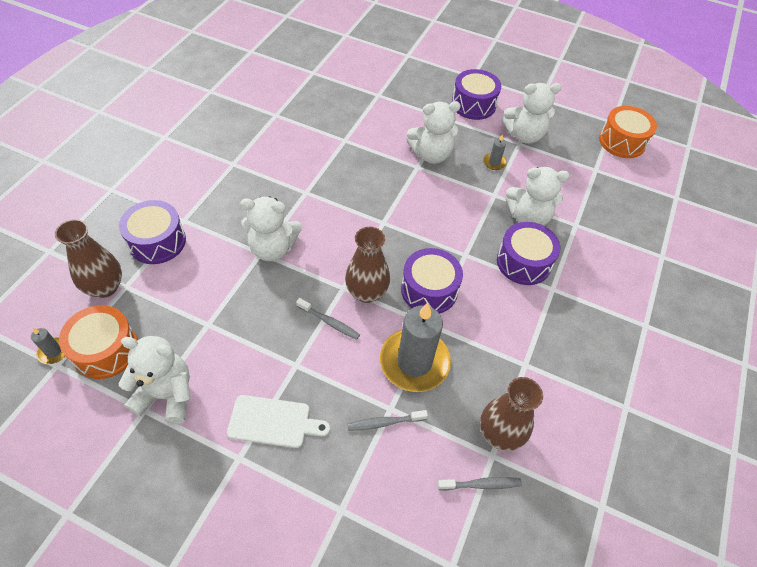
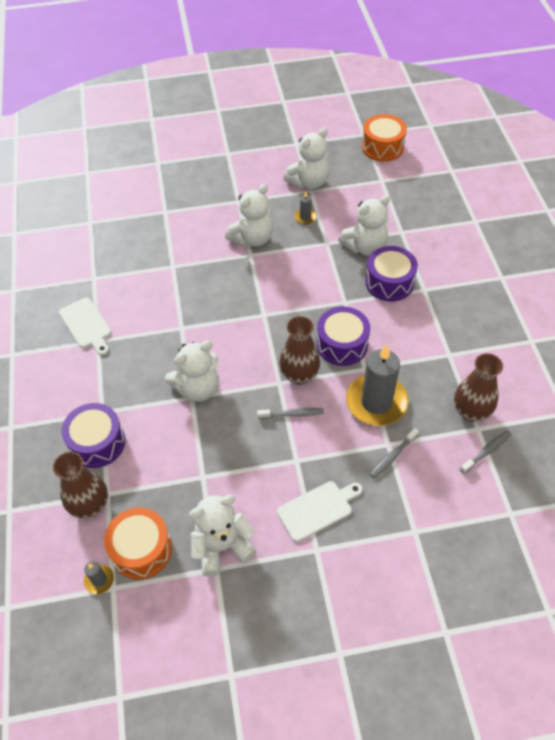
camera: 30 degrees left, 0 degrees up
(236, 147) = (86, 325): none -> white cutting board
(473, 104) = (249, 177): purple drum -> none

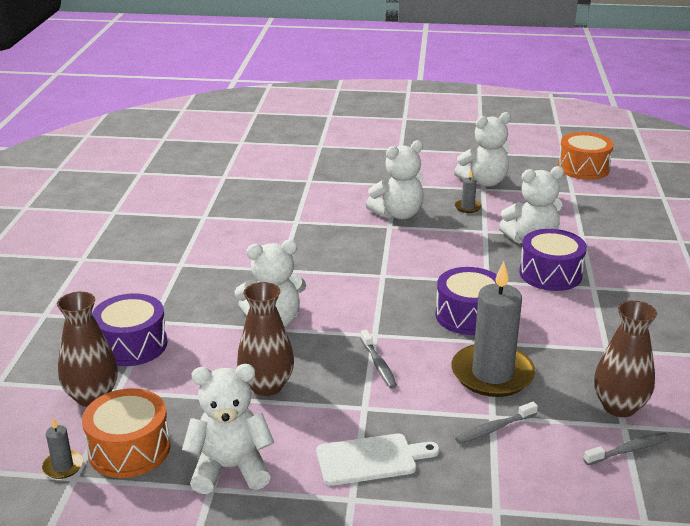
camera: 15 degrees right, 25 degrees down
(86, 325) = (175, 250): white cutting board -> none
(292, 414) = (378, 365): grey toothbrush -> grey toothbrush turned 60 degrees clockwise
(299, 375) = (403, 332): brown vase -> brown vase (267, 386)

